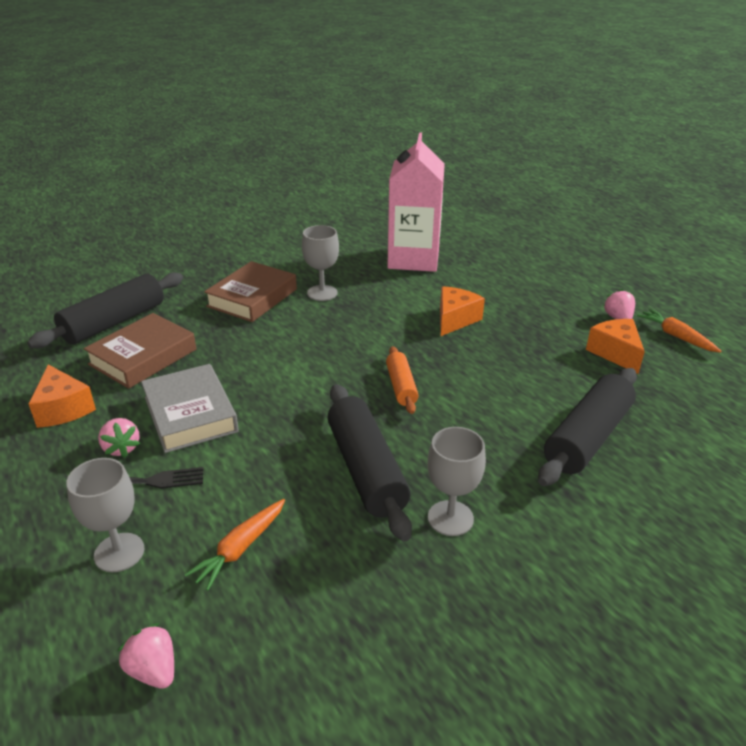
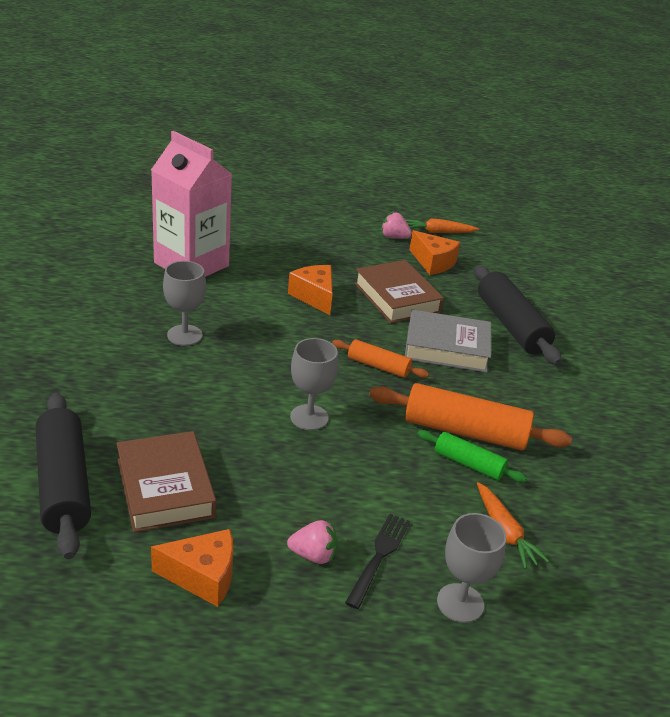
camera: 60 degrees left, 0 degrees up
(153, 670) = (600, 624): pink strawberry -> none
(190, 414) = (302, 493): grey book -> grey book (446, 348)
(252, 298) = (138, 376): brown book -> brown book (397, 298)
(319, 489) = (468, 464): none -> green rolling pin
(366, 469) = (465, 431): black rolling pin -> orange rolling pin
(450, 518) = (545, 420): grey goblet -> grey goblet (309, 417)
(615, 353) = (433, 263): orange cheese -> orange cheese turned 150 degrees counterclockwise

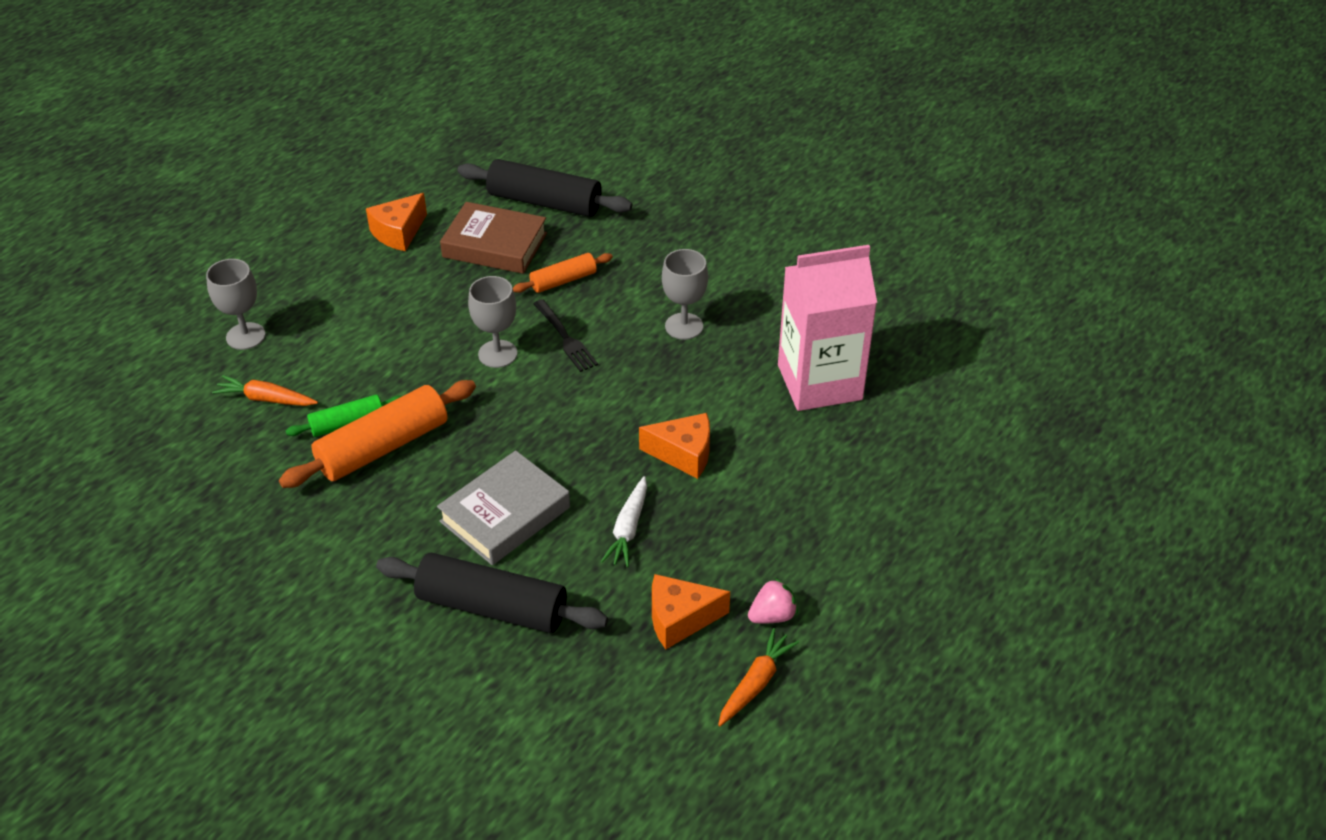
camera: 130 degrees right, 10 degrees up
(313, 555) = (360, 288): pink strawberry -> none
(378, 366) = (523, 439): orange rolling pin -> orange rolling pin (563, 280)
(379, 556) = (324, 318): black fork -> black fork (565, 338)
(397, 298) = (628, 528): brown book -> white carrot

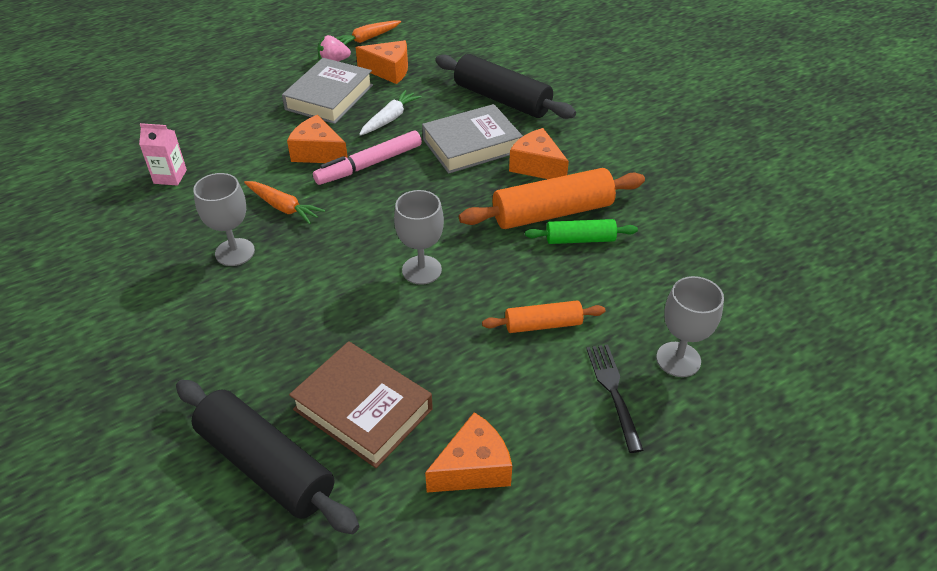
camera: 160 degrees left, 0 degrees up
(266, 399) = (655, 281): orange carrot -> orange carrot (283, 207)
(415, 504) = (537, 166): none -> orange cheese
(563, 280) = (314, 335): orange rolling pin -> orange rolling pin (543, 324)
(565, 338) = (350, 269): black fork -> black fork (613, 392)
(614, 454) = (369, 164): none -> pink marker
(730, 543) = (329, 97): none -> grey book
(819, 382) = (170, 176): pink carton -> pink carton, size x0.42

